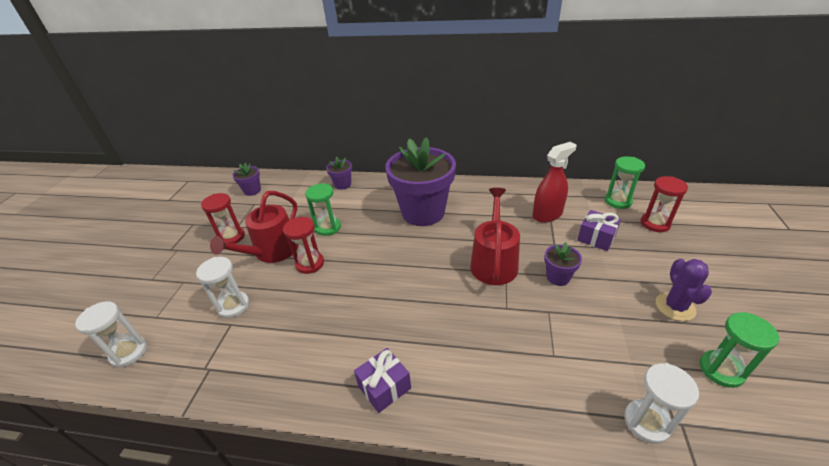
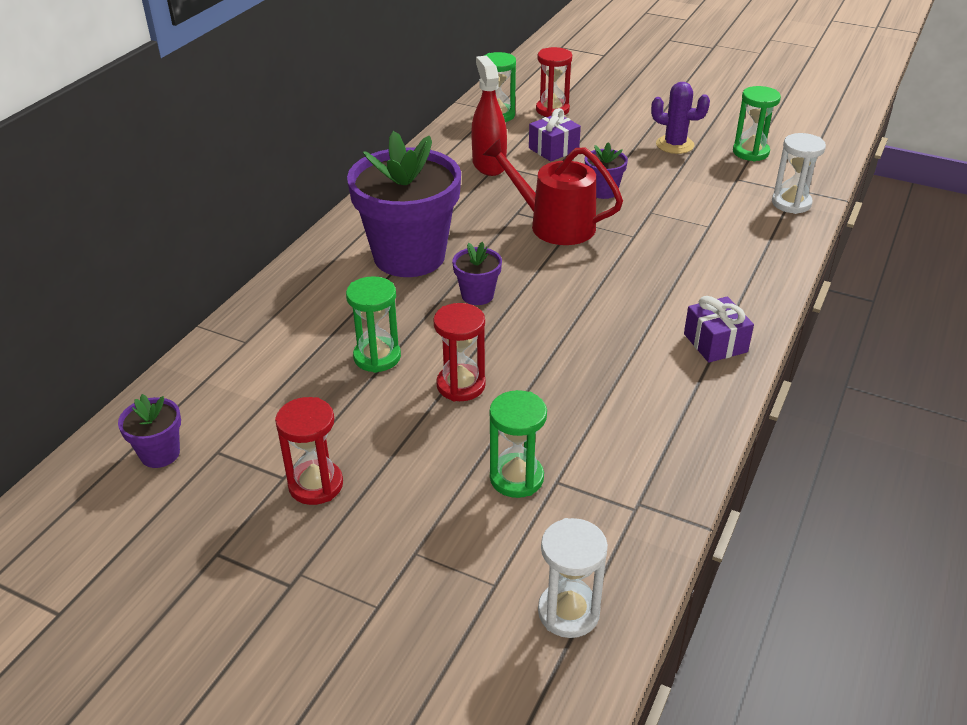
camera: 75 degrees left, 0 degrees up
(233, 306) = (516, 478): white hourglass -> green hourglass
(272, 251) = (400, 428): red watering can -> none
(342, 184) = (254, 326): purple flower pot -> purple flower pot (477, 295)

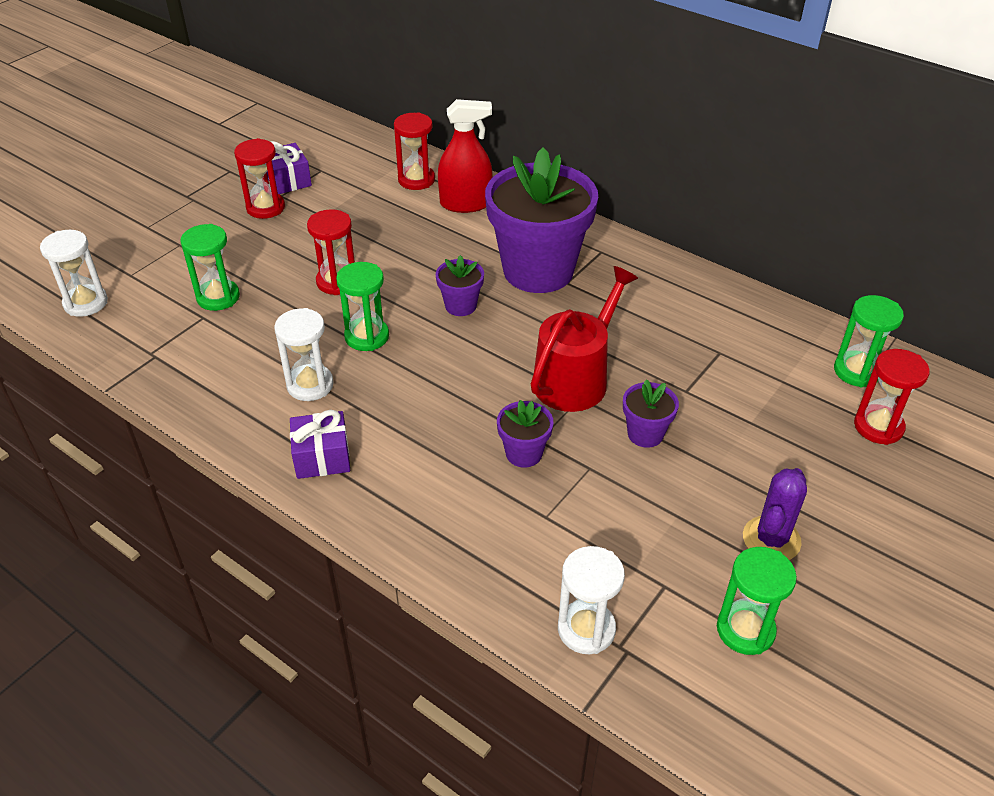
camera: 100 degrees right, 5 degrees up
(160, 454) = (330, 149): purple flower pot -> purple flower pot (524, 453)
(243, 360) = (416, 180): none -> red hourglass
(377, 357) = (393, 242): green hourglass -> green hourglass (367, 336)
(489, 165) = (720, 346): red spray bottle -> red spray bottle (465, 204)
(553, 149) = (759, 408): purple gift -> purple gift (288, 180)
(629, 370) = (310, 385): none -> white hourglass

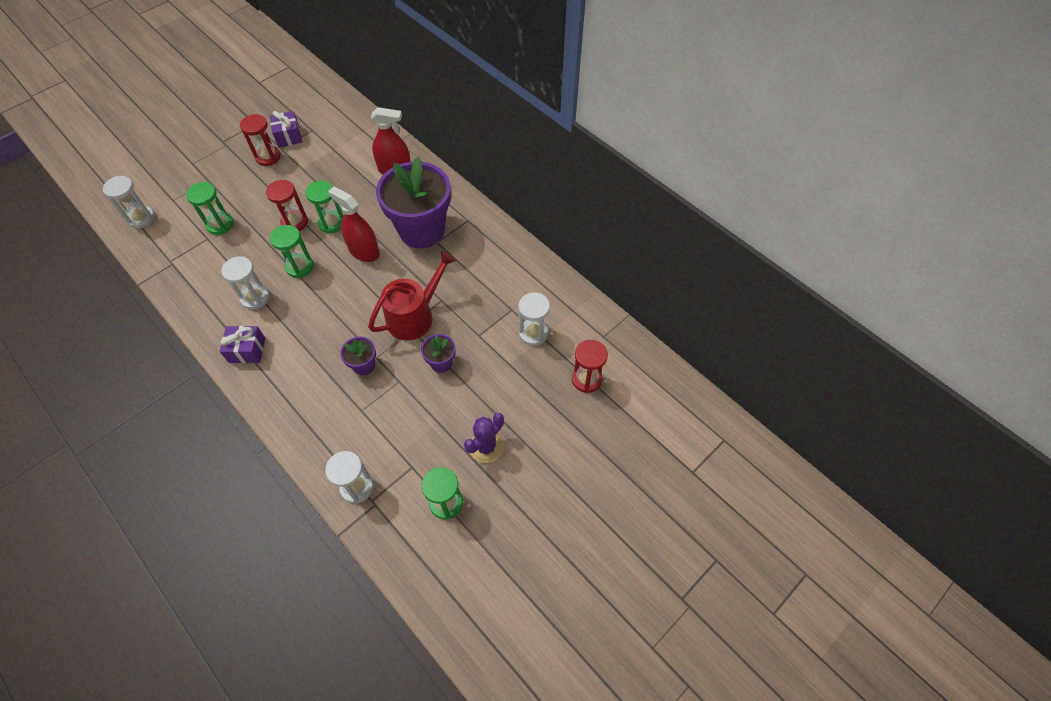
camera: 10 degrees right, 15 degrees up
(416, 180) = (370, 146): red hourglass -> none
(460, 306) = (364, 251): purple flower pot -> red spray bottle
(767, 378) = (533, 333): none -> white hourglass
(857, 371) = (592, 336): green hourglass -> green hourglass (331, 223)

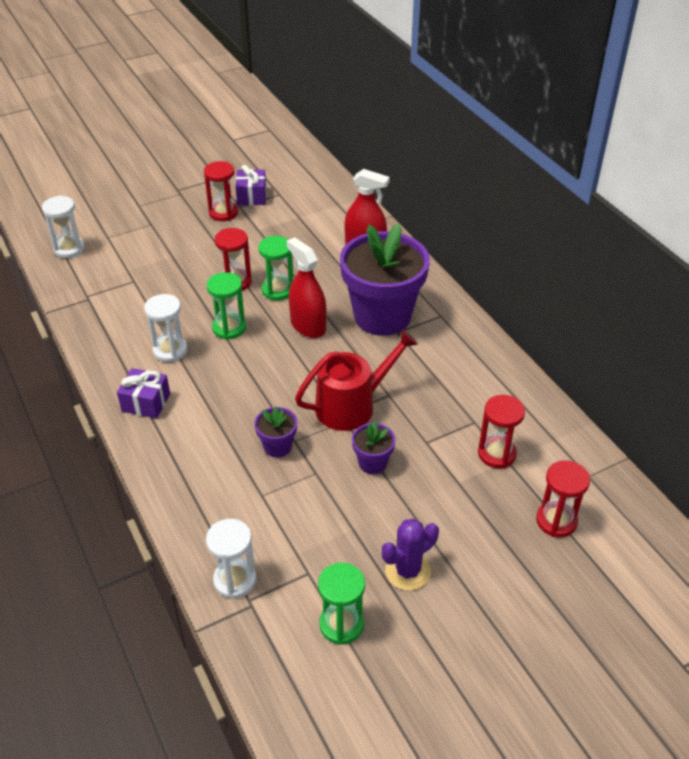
camera: 15 degrees right, 15 degrees down
(220, 224) = (152, 270): green hourglass -> none
(533, 333) = (496, 454): white hourglass -> red hourglass

